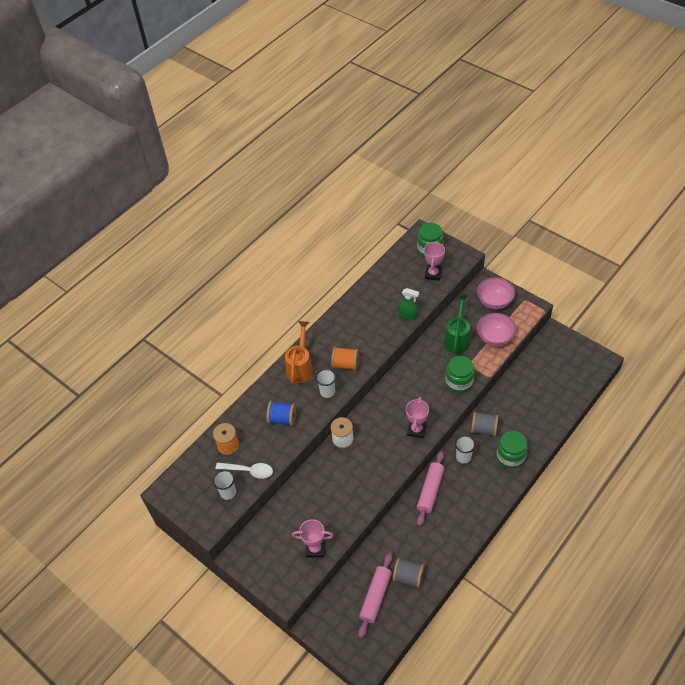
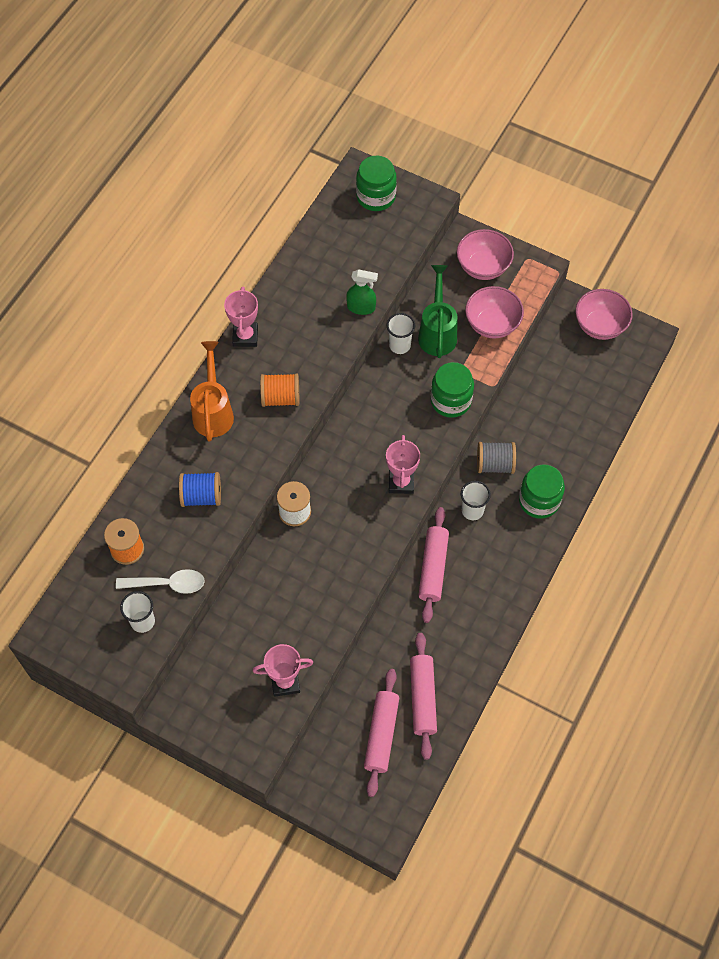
camera: 15 degrees left, 10 degrees up
(327, 392) = (261, 445): white cup -> white cup (399, 345)
(408, 577) = (422, 698): grey spool -> pink rolling pin
(433, 274) = (387, 236): pink trophy -> pink trophy (245, 336)
(569, 349) = (600, 325): none -> pink bowl

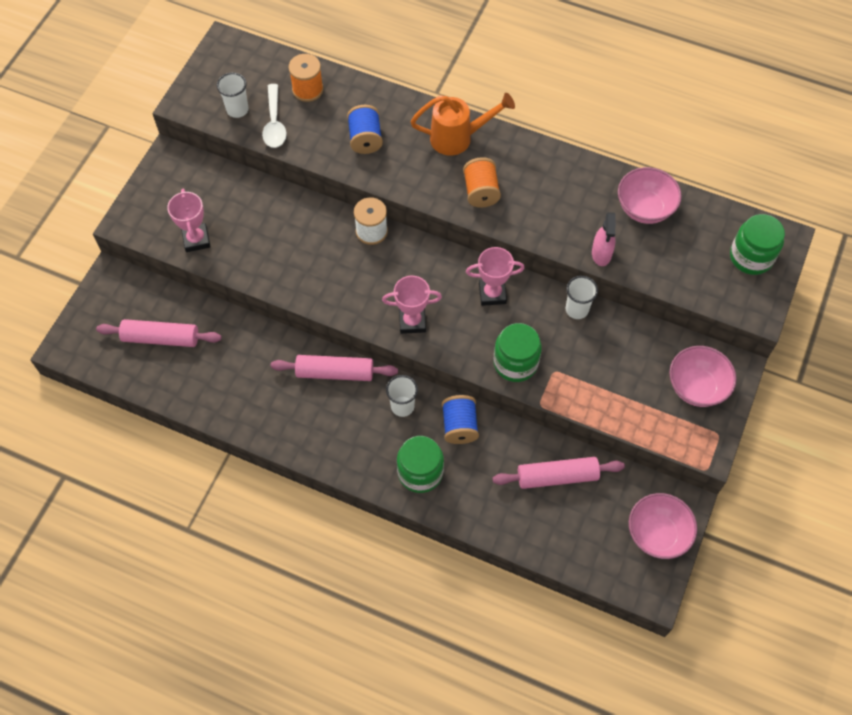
camera: 85 degrees right, 0 degrees up
(245, 336) = (548, 155): pink trophy -> pink trophy (492, 294)
(361, 307) = (601, 254): green spray bottle -> pink spray bottle
(422, 698) = (197, 371): pink rolling pin -> pink rolling pin (557, 476)
(437, 332) = (600, 345): green watering can -> none
(492, 324) = (620, 400): pink bowl -> pink bowl (644, 208)
(495, 464) = (459, 426): grey spool -> blue spool

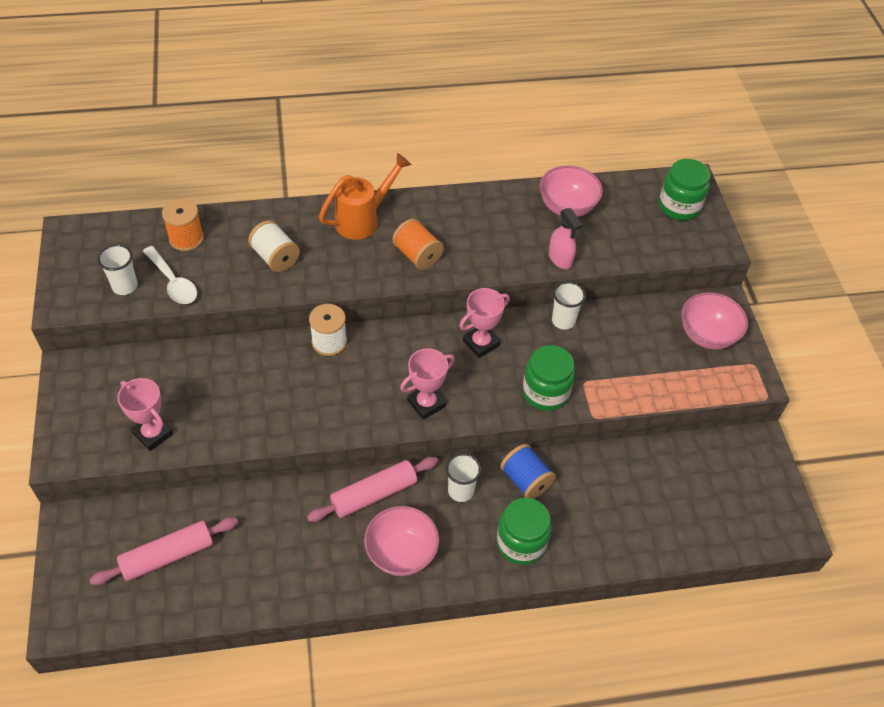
camera: 35 degrees left, 10 degrees down
(365, 139) = (275, 257): blue spool -> white spool
(557, 476) = (642, 477): pink rolling pin -> none
(657, 534) = (759, 480): pink bowl -> pink bowl (401, 553)

